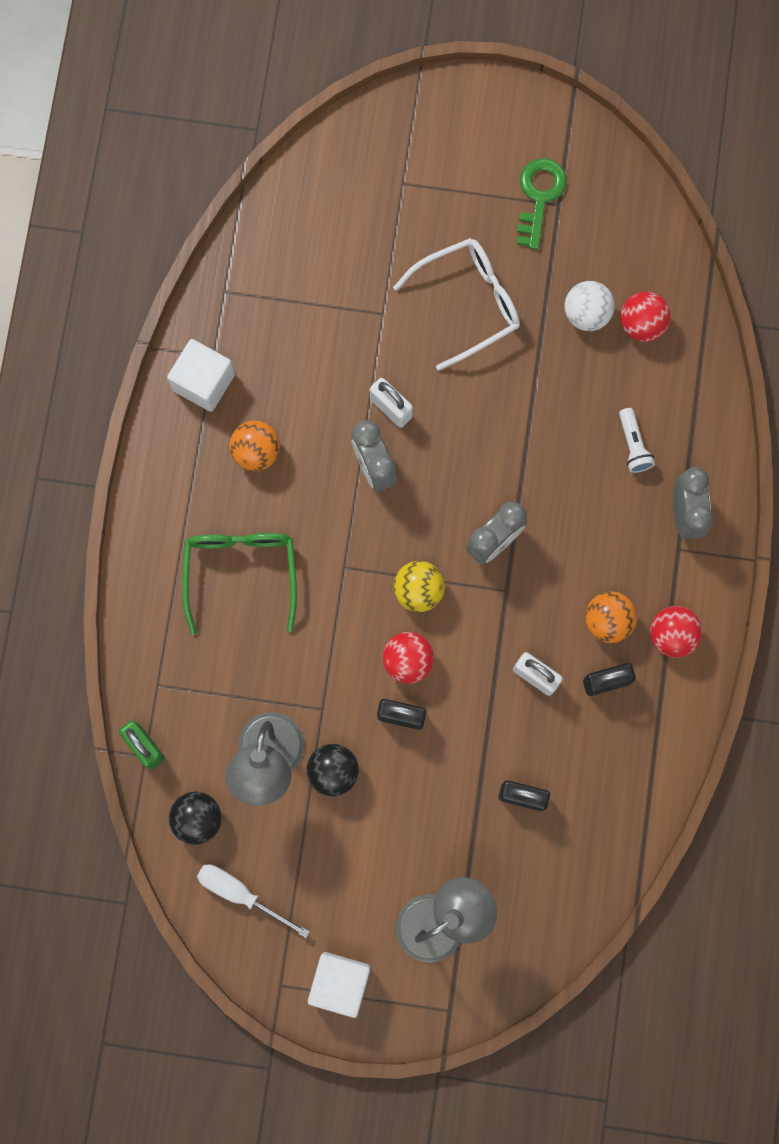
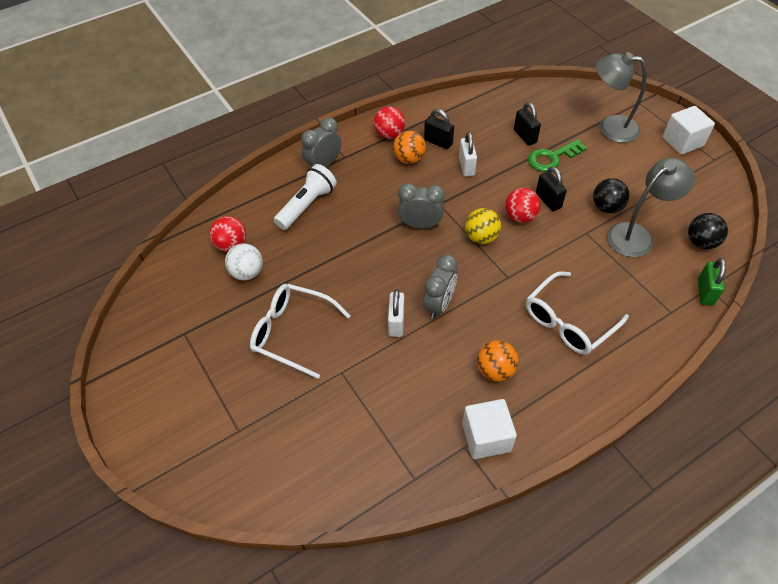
camera: 130 degrees left, 25 degrees down
(241, 573) = (568, 321): green glasses -> white glasses
(241, 893) = (704, 201): white screwdriver -> none
(539, 197) = (186, 347): green key -> green key (552, 158)
(633, 445) = (307, 205): white flashlight -> white flashlight, size x1.70

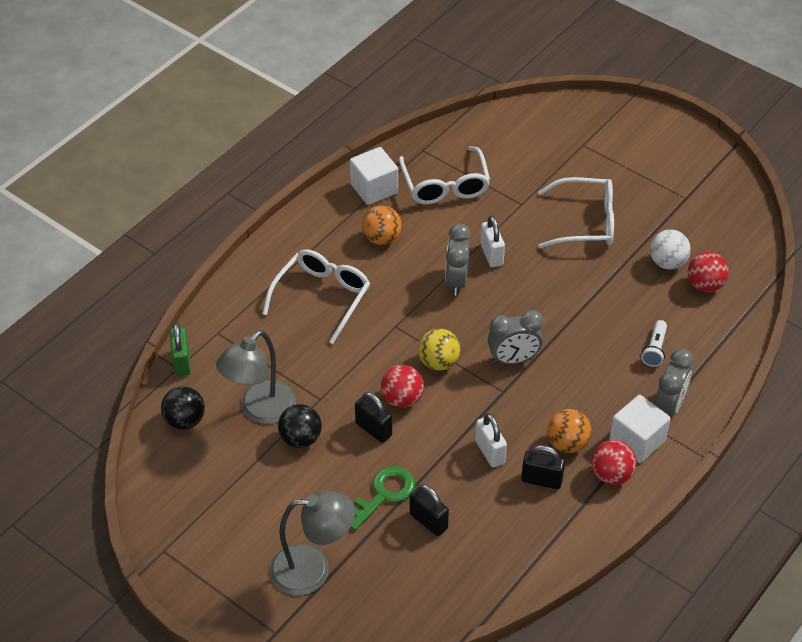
camera: 160 degrees right, 5 degrees down
(307, 205) = (655, 349): white flashlight -> white flashlight, size x0.59
(408, 418) = (445, 185): none -> white glasses
(682, 141) = (208, 571): white cube -> white cube (637, 441)

